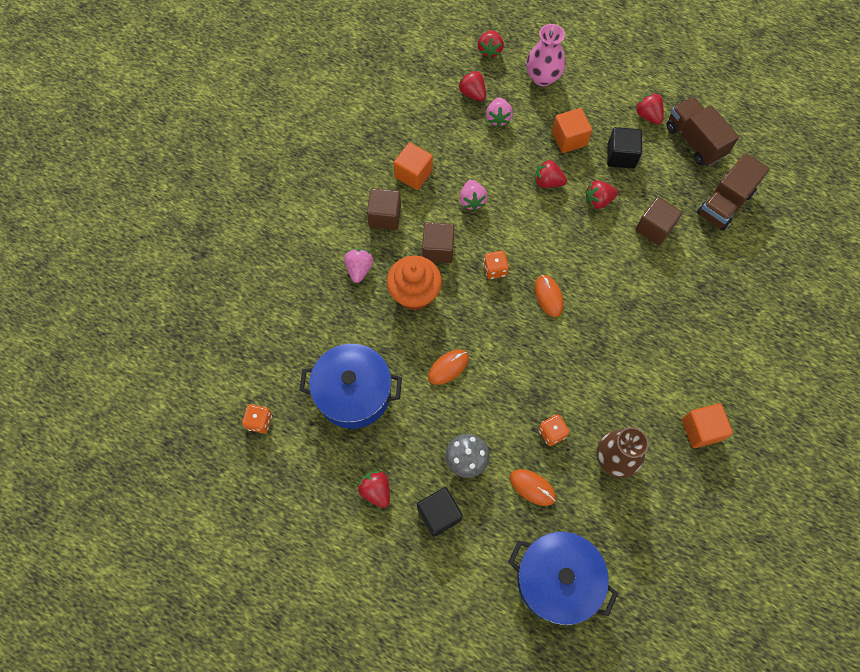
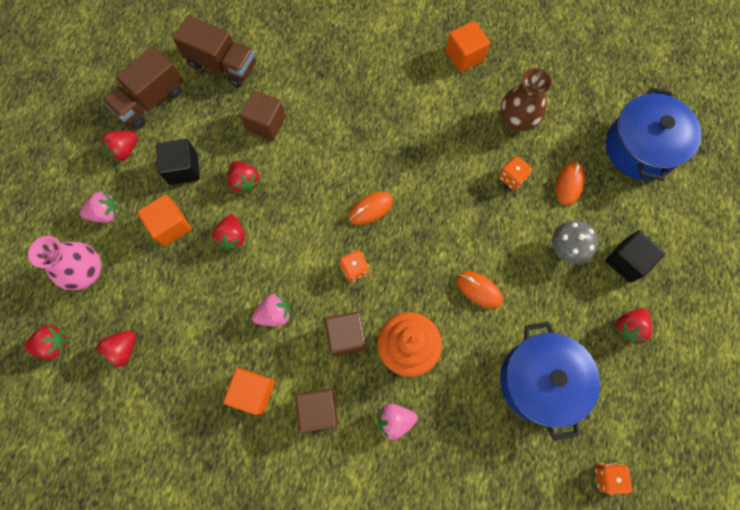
camera: 105 degrees left, 5 degrees up
(498, 118) = (155, 311): pink strawberry -> pink strawberry (106, 213)

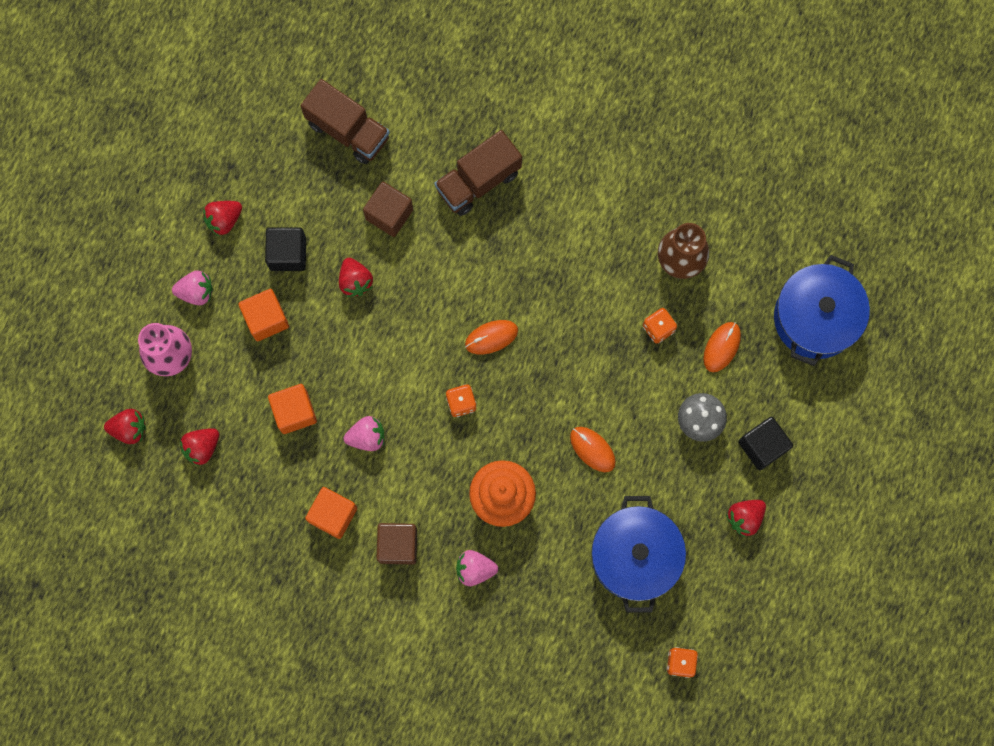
camera: 10 degrees right, 5 degrees up
(151, 101) = (259, 163): brown truck -> brown truck (478, 181)
(232, 237) = (333, 343): red strawberry -> none
(346, 336) = (439, 474): brown cube -> none
(464, 56) = (637, 167): orange cube -> orange cube (294, 412)

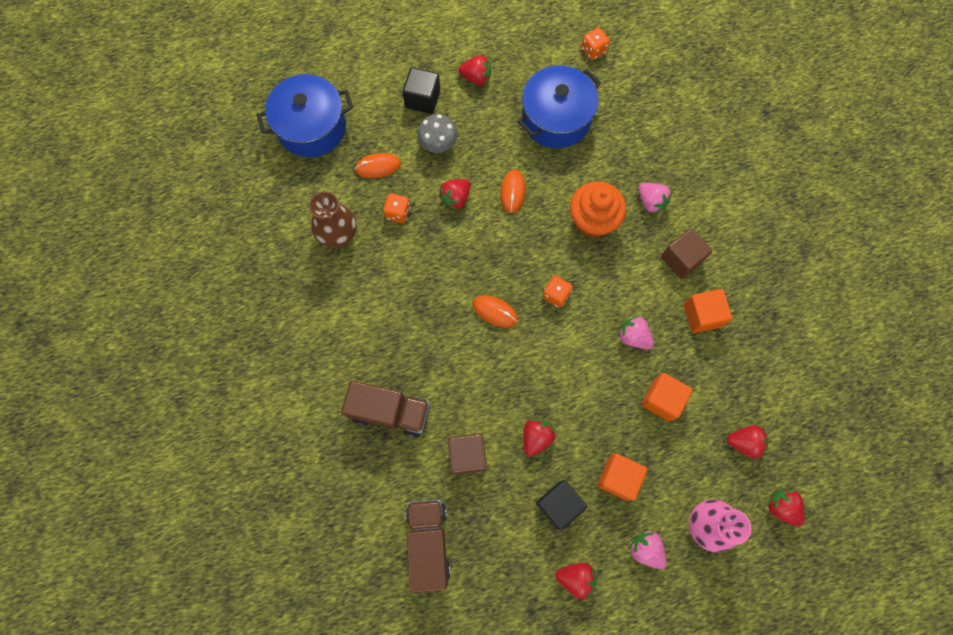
camera: 130 degrees left, 5 degrees down
(629, 392) = (455, 198): none -> red strawberry

